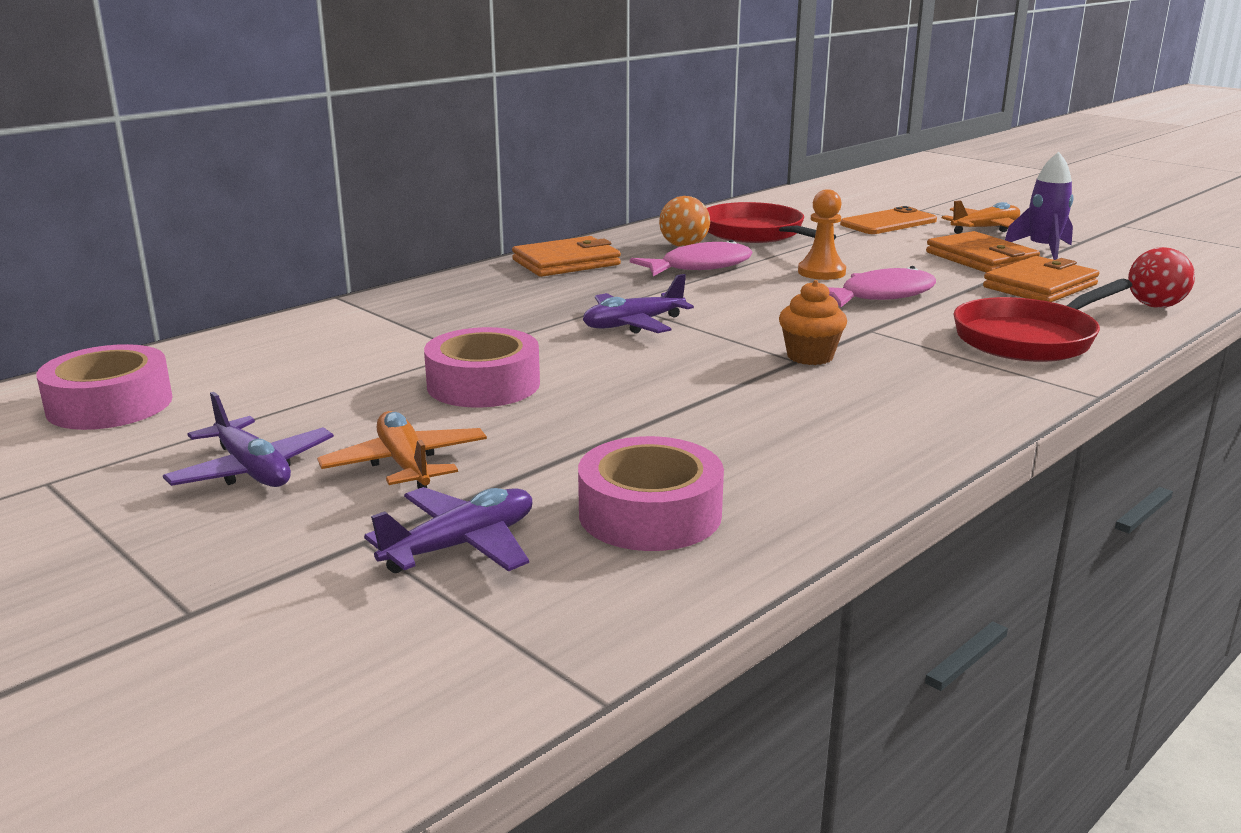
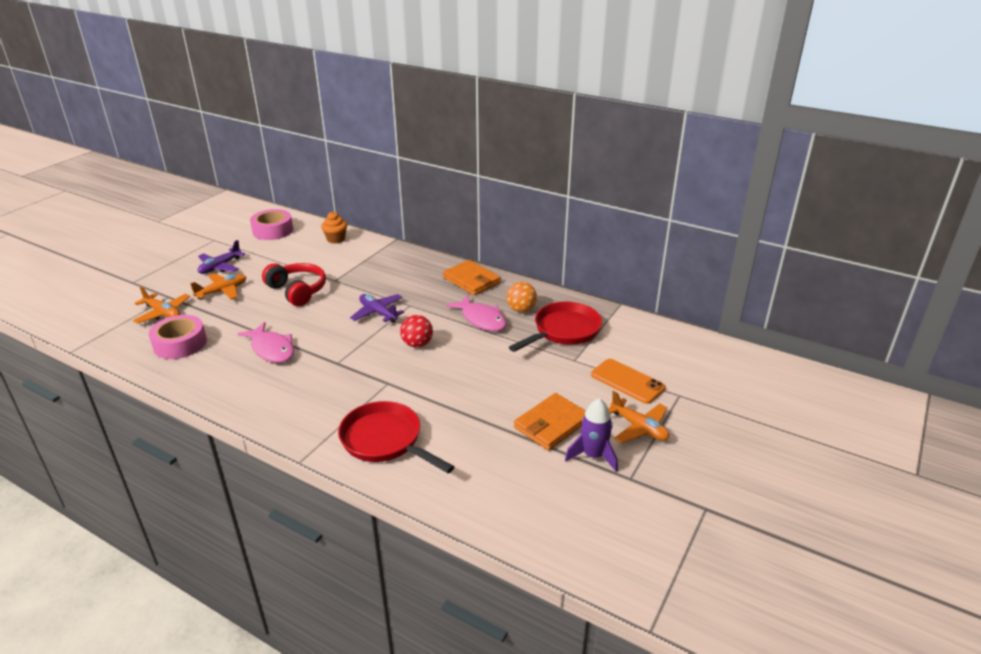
camera: 75 degrees right, 10 degrees up
(461, 545) = (163, 313): purple plane -> orange plane
(483, 384) = (297, 291): pink tape -> red headphones
(810, 356) = (342, 366): orange cupcake -> orange cupcake (336, 239)
(821, 272) = (489, 360): orange pawn -> none
(880, 296) = (450, 384): pink fish -> pink fish (271, 349)
(1040, 286) = (495, 450): orange wallet -> none
(1155, 306) = (468, 502): red ball -> red ball (417, 344)

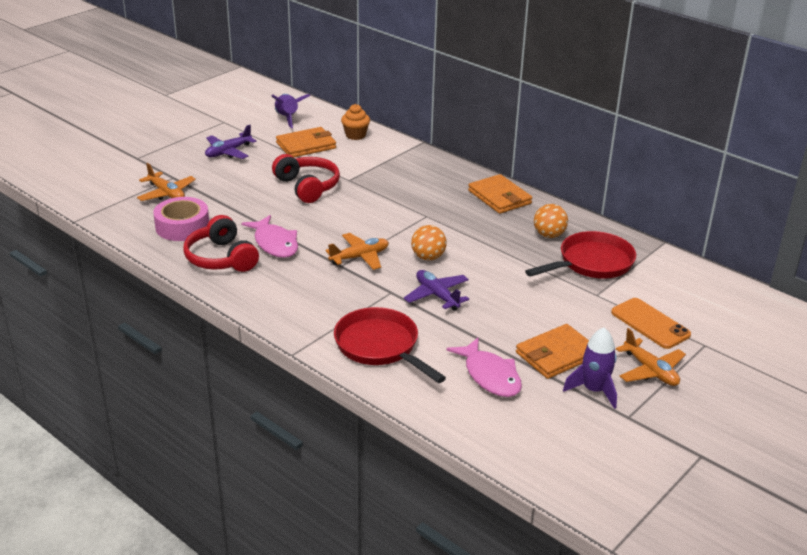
camera: 10 degrees right, 0 degrees up
(220, 371) = (221, 258): none -> red headphones
(222, 291) = (228, 178): orange plane -> orange plane (360, 257)
(273, 230) = (287, 118): pink tape -> purple rocket
(292, 253) = (306, 145): none -> orange wallet
(378, 313) = (391, 220): purple plane -> purple plane (437, 295)
(417, 344) = (428, 257): red ball -> orange ball
(481, 319) = (502, 240): pink fish -> pink fish (490, 376)

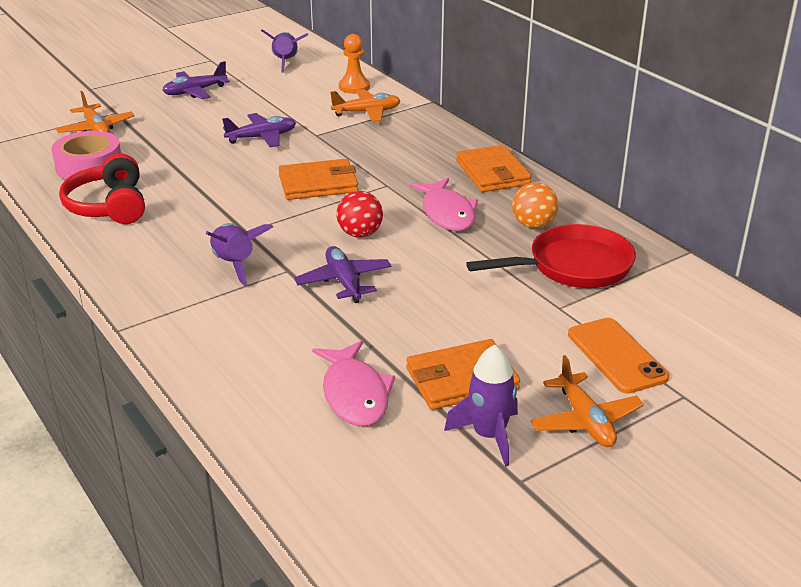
camera: 15 degrees right, 0 degrees up
(275, 243) = (182, 197): pink fish -> pink fish (447, 213)
(306, 145) = (289, 93): orange wallet -> orange wallet (318, 184)
(307, 187) = (262, 137): red headphones -> purple plane
(349, 293) = (235, 264): none -> purple rocket
(355, 135) = (354, 87): orange cupcake -> orange pawn
(360, 257) = (274, 224): orange plane -> orange plane (367, 112)
(380, 347) = (233, 336): red pan -> none
(428, 257) = (360, 234): orange ball -> red ball

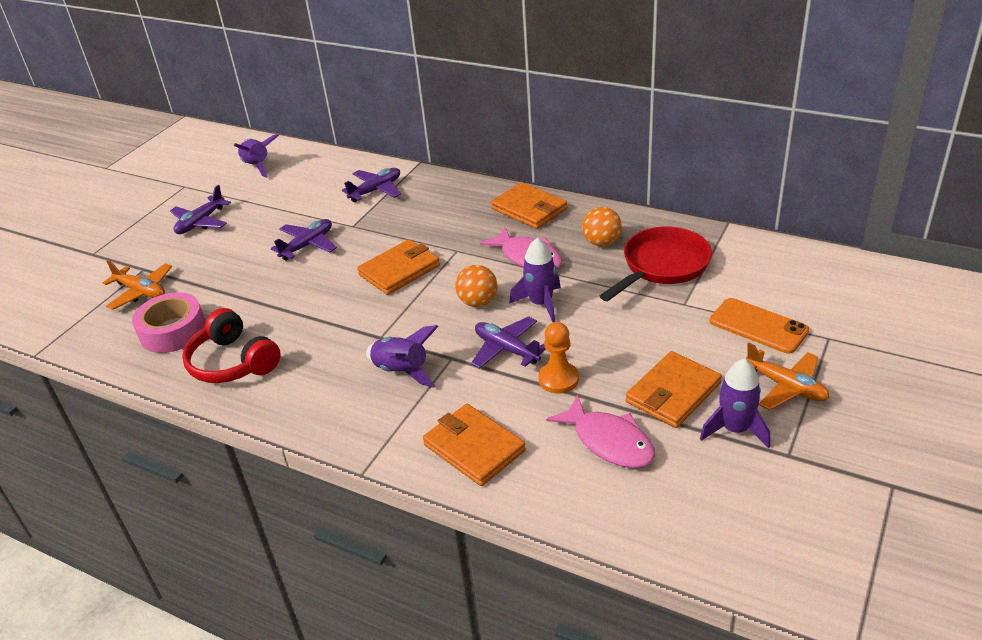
camera: 25 degrees left, 5 degrees up
(230, 349) = (474, 448): none -> orange wallet
(354, 87) = (342, 170): orange pawn -> orange pawn (558, 379)
(360, 234) = (478, 302): red ball -> orange ball
(367, 112) = (376, 190): orange plane -> purple plane
(416, 256) = (541, 304): none -> purple rocket

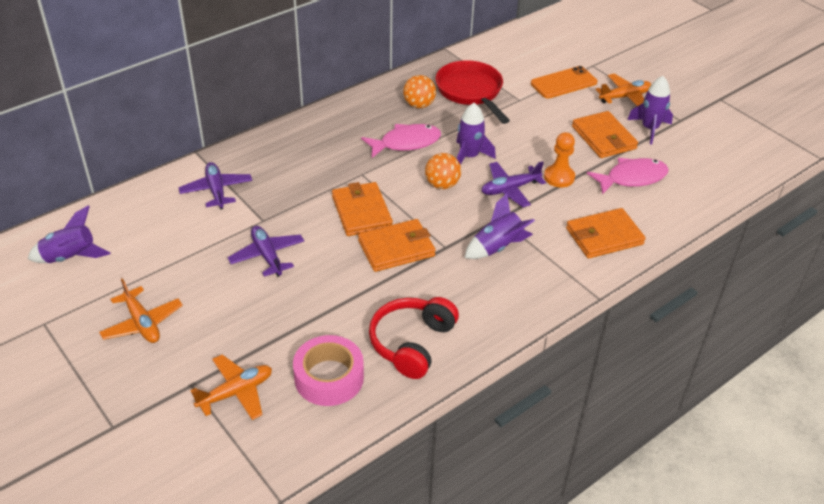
camera: 70 degrees left, 5 degrees up
(201, 222) = (142, 323): purple plane -> orange plane
(233, 362) = (412, 343): red headphones -> red headphones turned 135 degrees clockwise
(529, 209) = (340, 120): orange wallet -> orange wallet (396, 248)

